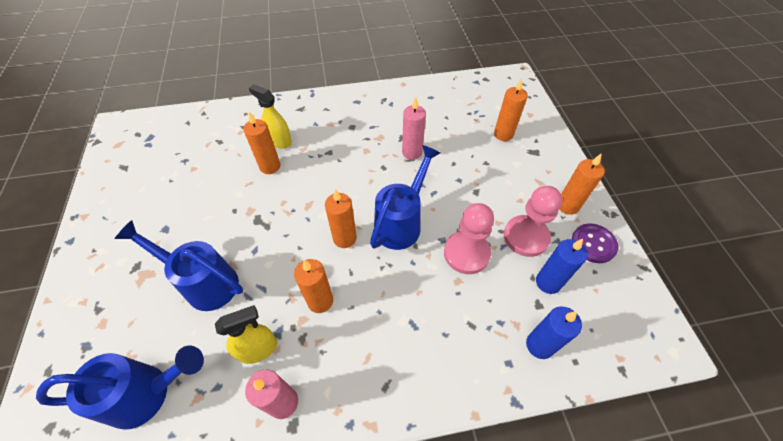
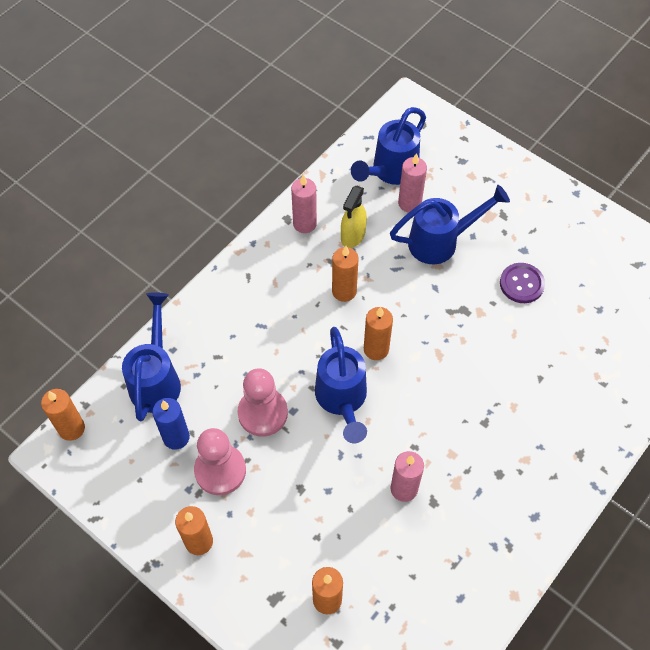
camera: 140 degrees right, 5 degrees up
(179, 340) = (409, 203): none -> pink candle
(270, 166) = (518, 363): orange candle -> orange candle (71, 428)
(279, 141) = (546, 396): yellow spray bottle -> none
(539, 345) = (156, 378): blue candle -> blue watering can
(593, 244) = (153, 510): purple button -> purple button (521, 284)

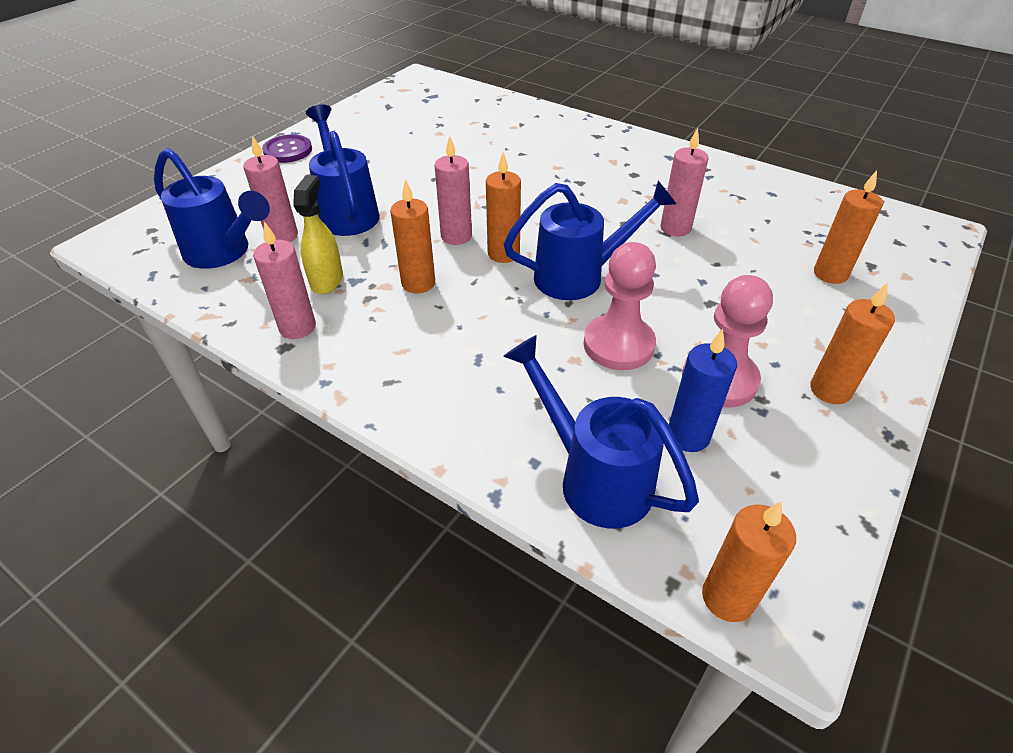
camera: 95 degrees left, 15 degrees down
(156, 378) = (593, 476): blue watering can -> blue watering can turned 45 degrees clockwise
(353, 236) = (327, 280): yellow spray bottle -> yellow spray bottle turned 105 degrees counterclockwise
(402, 317) = (456, 236): none -> pink candle
(521, 284) = (409, 162): purple button -> purple button (288, 150)

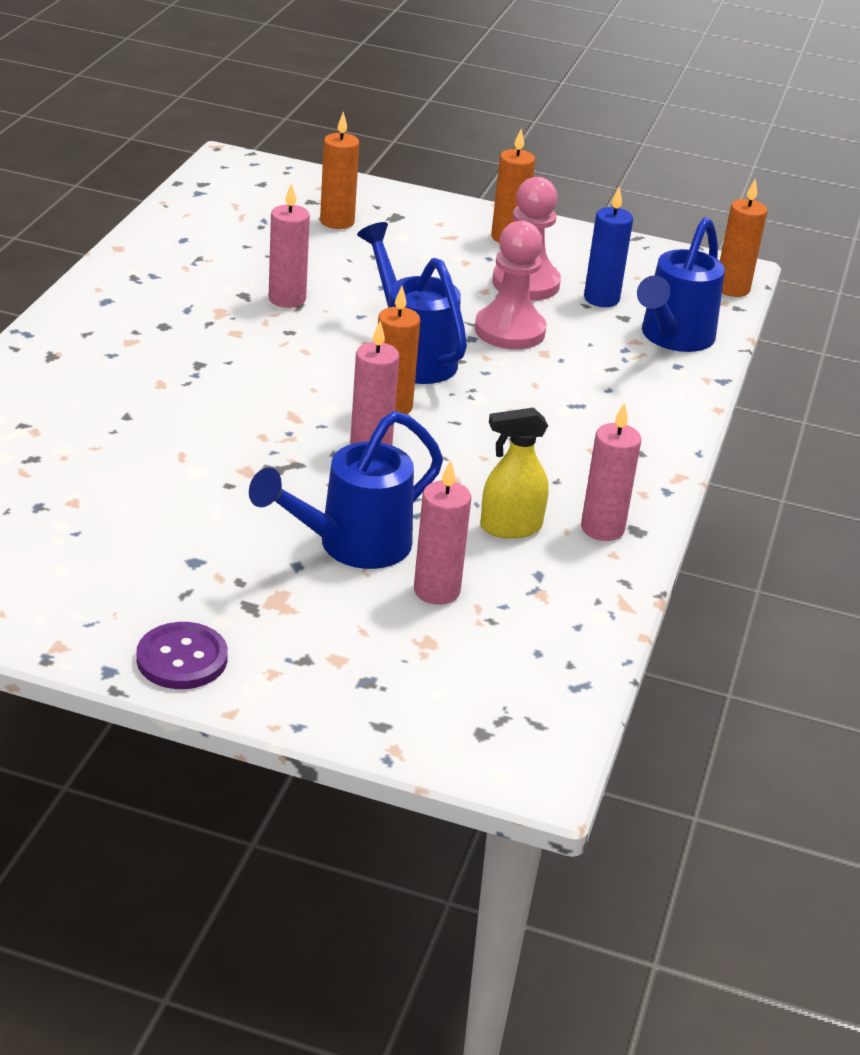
camera: 110 degrees left, 10 degrees down
(224, 253) = (501, 633): blue watering can -> none
(418, 283) = (479, 459): orange candle -> none

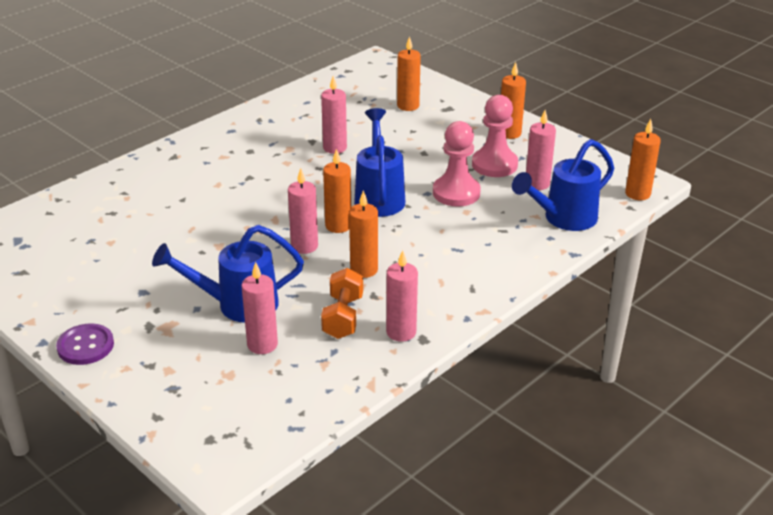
camera: 30 degrees right, 0 degrees up
(481, 459) = (364, 270): none -> orange candle
(510, 527) = (343, 317): yellow spray bottle -> orange dumbbell
(601, 299) = (537, 184): blue candle -> pink candle

